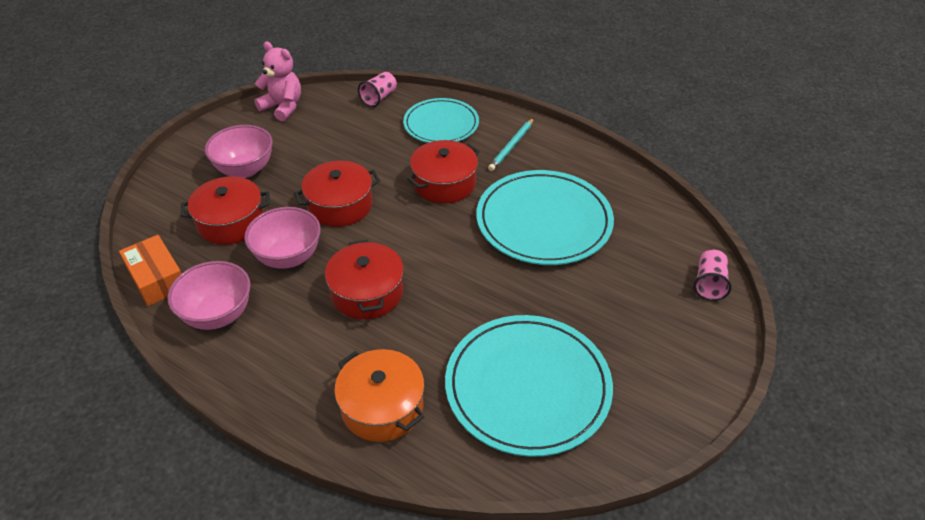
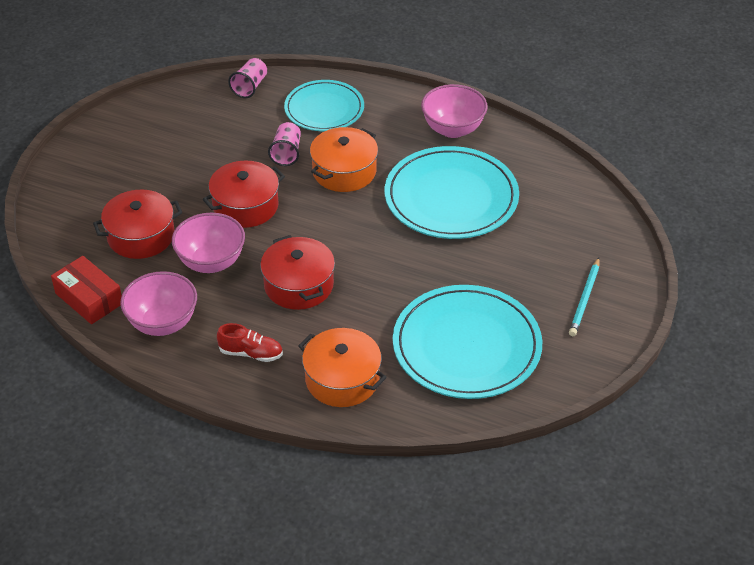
camera: 10 degrees left, 0 degrees up
(157, 278) = (89, 298): orange box -> red box
(245, 169) = (134, 181): pink bowl -> pink bowl (453, 129)
(283, 107) = (149, 109): pink teddy bear -> none
(295, 361) = (251, 353): none -> red shoe
(444, 183) = (344, 171): red pot -> orange pot
(512, 146) = (403, 125): turquoise pencil -> turquoise pencil (585, 299)
(709, 284) = (614, 237): pink cup -> pink cup (286, 153)

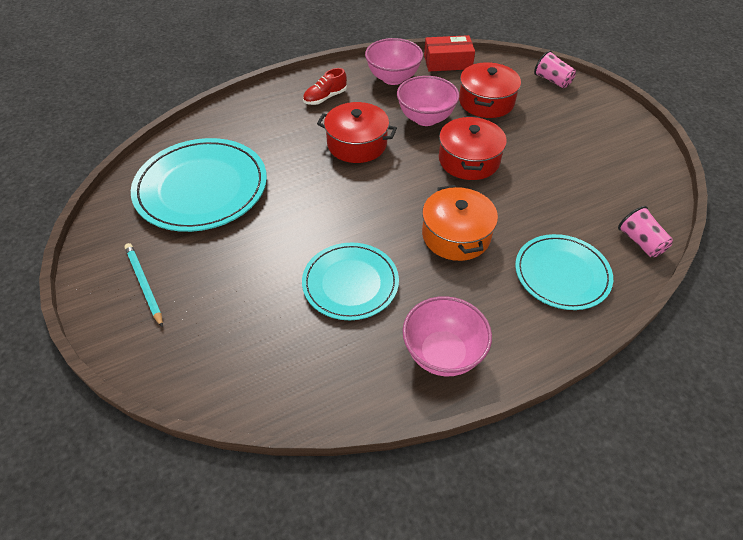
camera: 130 degrees right, 5 degrees up
(286, 153) = (515, 214): pink cup -> pink cup (552, 80)
(342, 379) = (256, 120): orange pot -> none
(451, 197) = (350, 283): turquoise plate -> turquoise plate, size x0.64

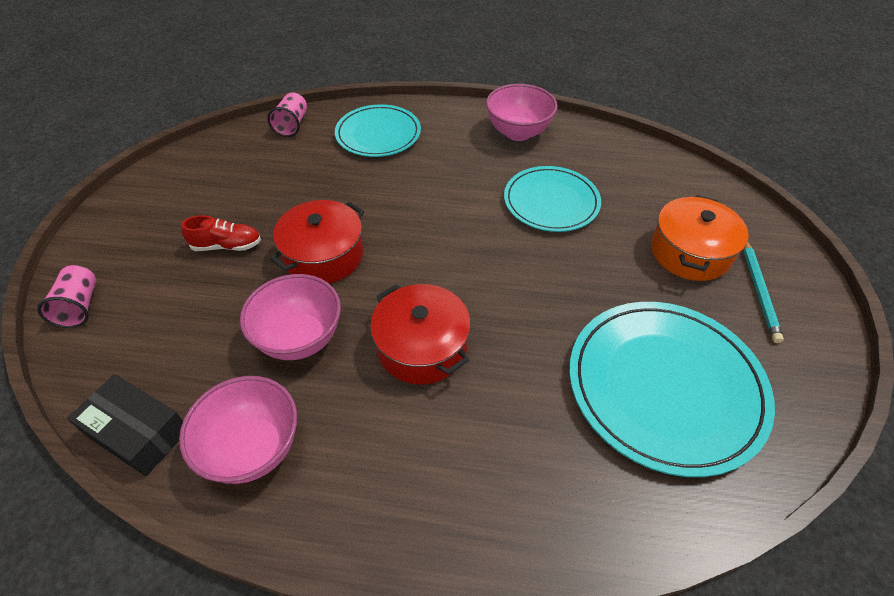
camera: 145 degrees left, 0 degrees up
(325, 98) = (392, 468): red shoe -> red shoe (227, 246)
(447, 62) = (138, 432): red box -> black box
(456, 235) = (424, 194): orange pot -> orange pot (690, 252)
(486, 101) = (199, 321): red pot -> none

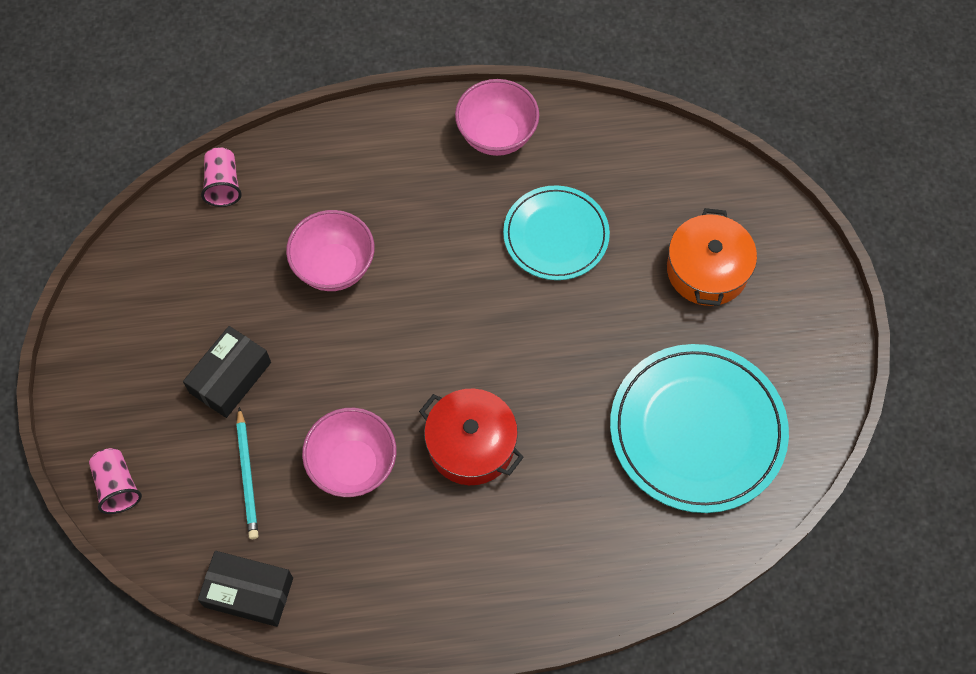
camera: 15 degrees left, 15 degrees up
(227, 246) = (230, 377): red shoe -> black box
(253, 448) = (357, 579): pink bowl -> pink bowl (334, 267)
(324, 255) = (338, 365): red pot -> none
(378, 134) = (333, 176): turquoise plate -> none
(759, 291) = (776, 303): turquoise pencil -> turquoise pencil (248, 476)

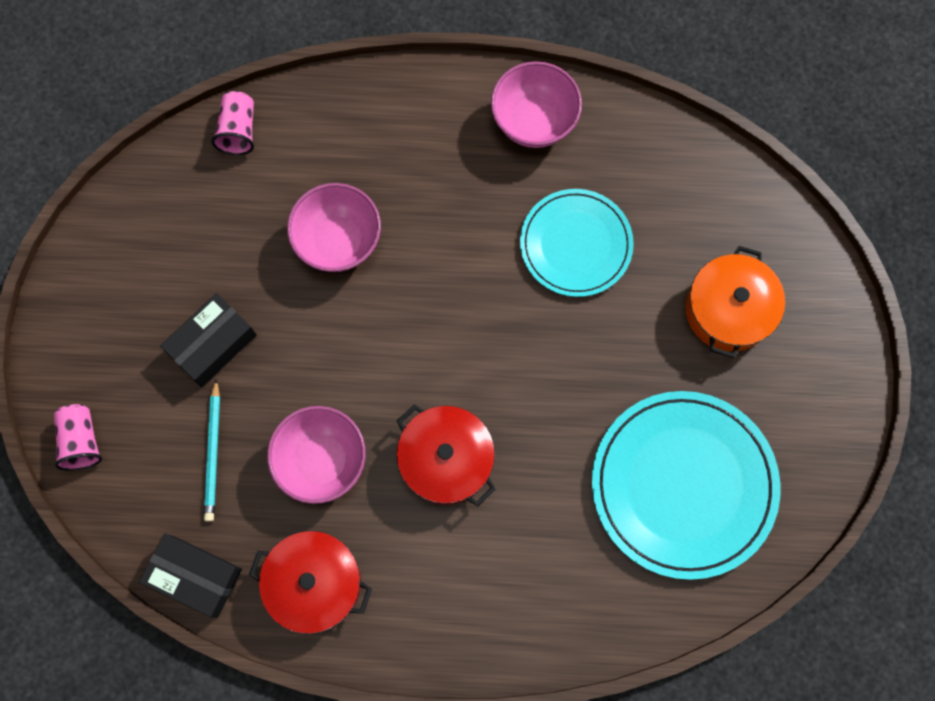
camera: 10 degrees right, 10 degrees up
(366, 578) = (315, 583): none -> red pot

